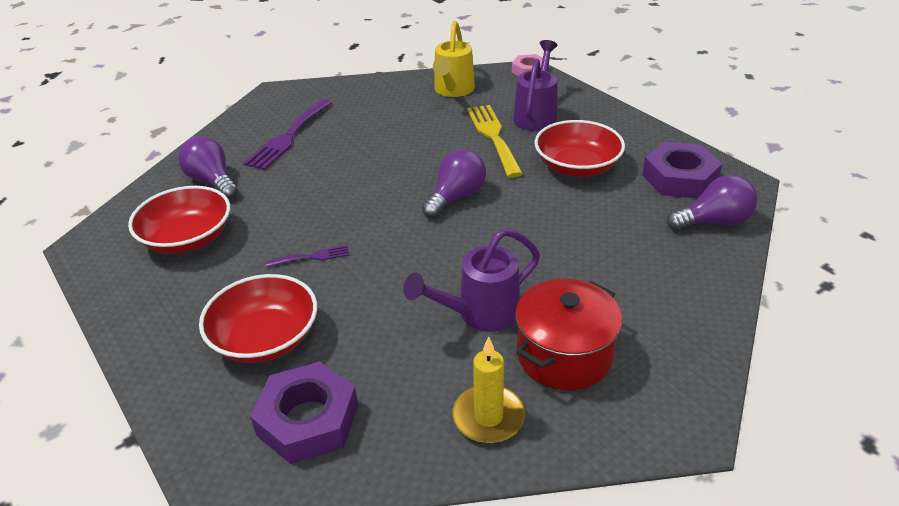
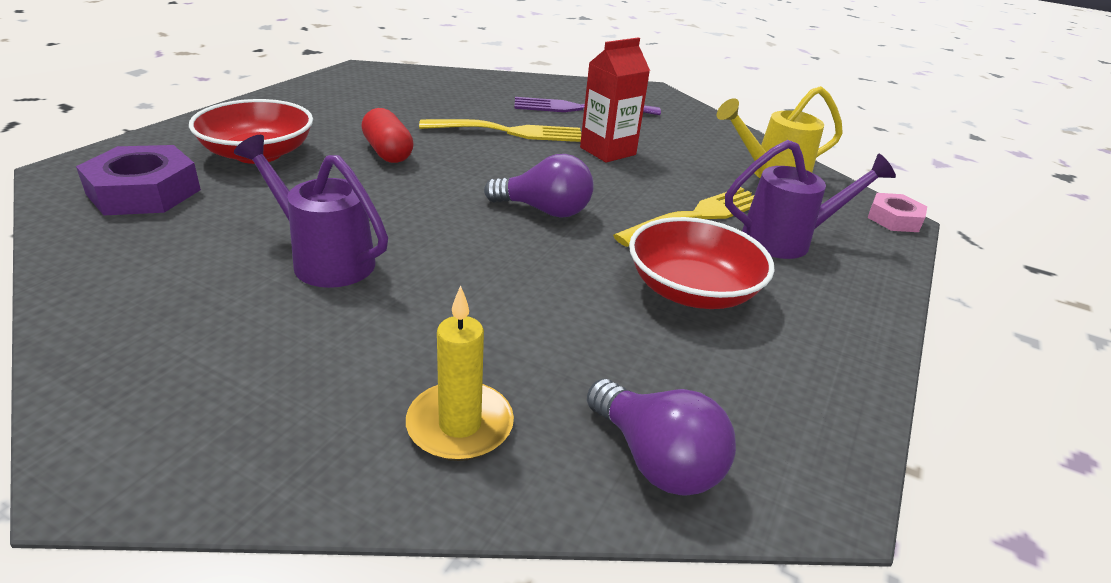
camera: 60 degrees right, 5 degrees down
(188, 238) = (389, 99): red bowl -> none
(212, 181) = (478, 92): purple light bulb -> none
(312, 183) = (510, 132): none -> yellow fork
(312, 257) = (388, 152): purple fork -> red capsule
(378, 145) = (607, 151): none -> red carton
(488, 417) = (141, 291): yellow candle -> yellow candle (460, 425)
(564, 355) = (257, 333): red pot -> none
(679, 178) = (757, 402): purple nut -> none

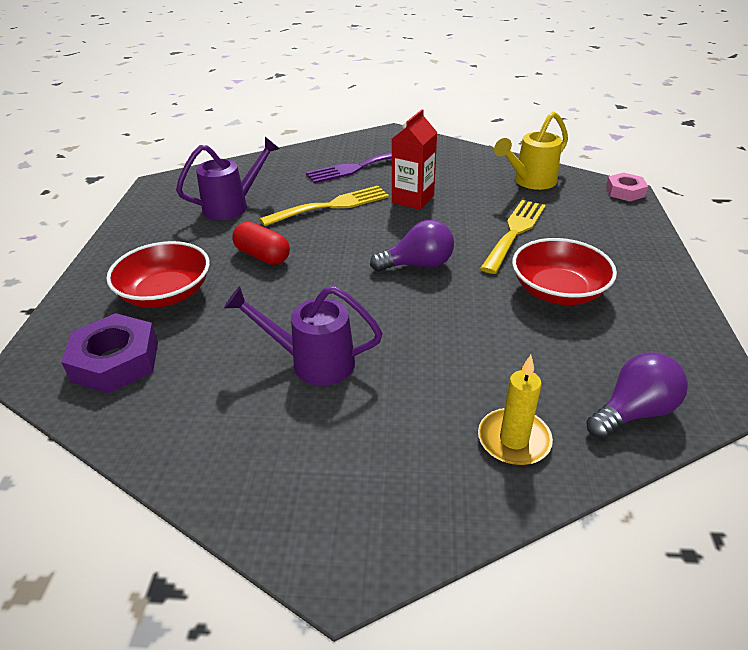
camera: 20 degrees left, 5 degrees up
(656, 460) = (633, 412): purple light bulb -> purple light bulb turned 60 degrees counterclockwise
(786, 240) = (579, 231): purple watering can -> purple watering can (232, 206)

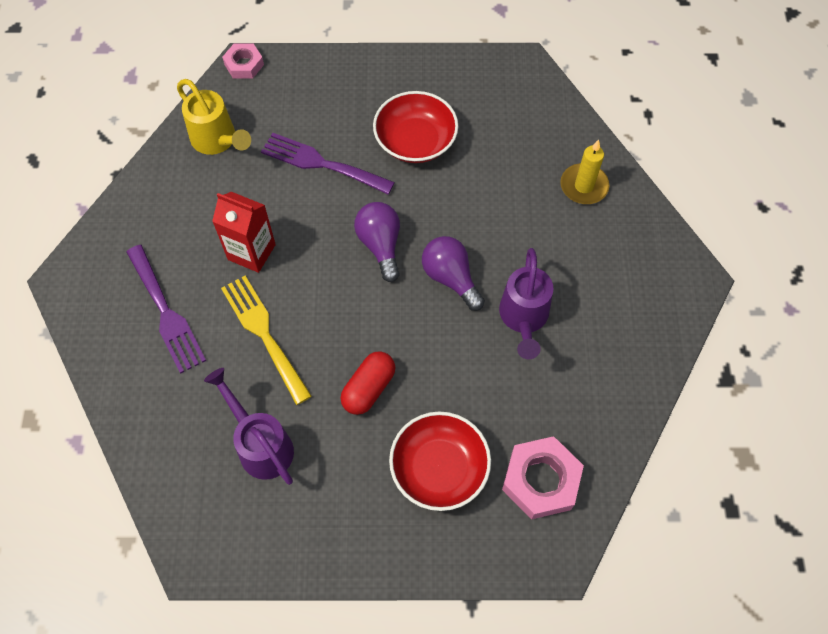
camera: 95 degrees left, 25 degrees up
(115, 361) = (541, 480): purple nut -> pink nut
(514, 232) = (321, 164): yellow fork -> purple fork
(633, 412) = (548, 117): purple light bulb -> purple light bulb (450, 278)

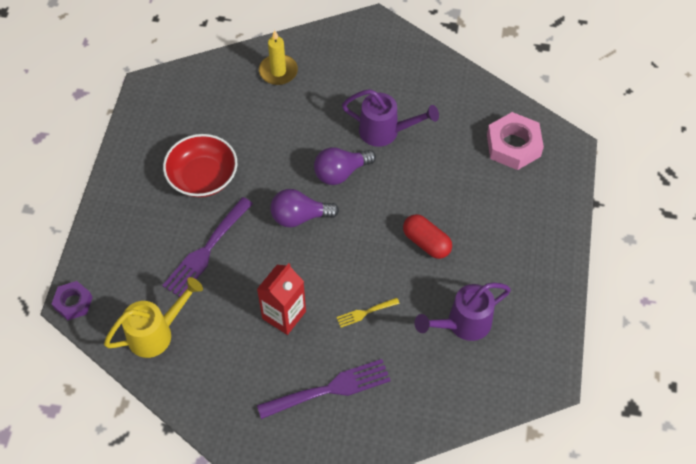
camera: 80 degrees left, 5 degrees down
(244, 64) = (73, 303): pink nut -> purple nut
(264, 334) = (365, 313): yellow fork -> yellow fork, size x0.50
(439, 468) = (497, 206): red bowl -> none

